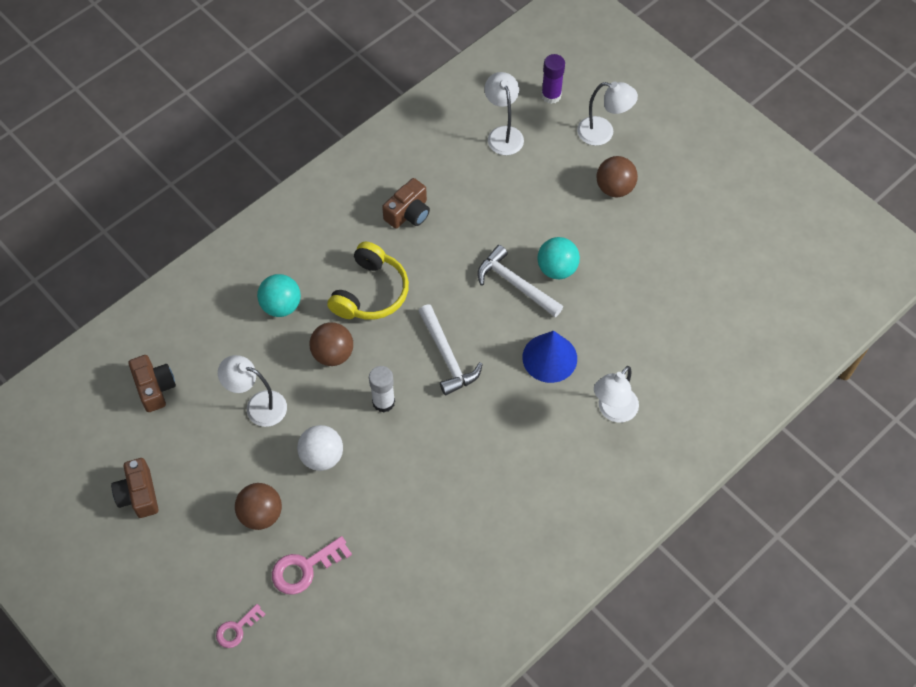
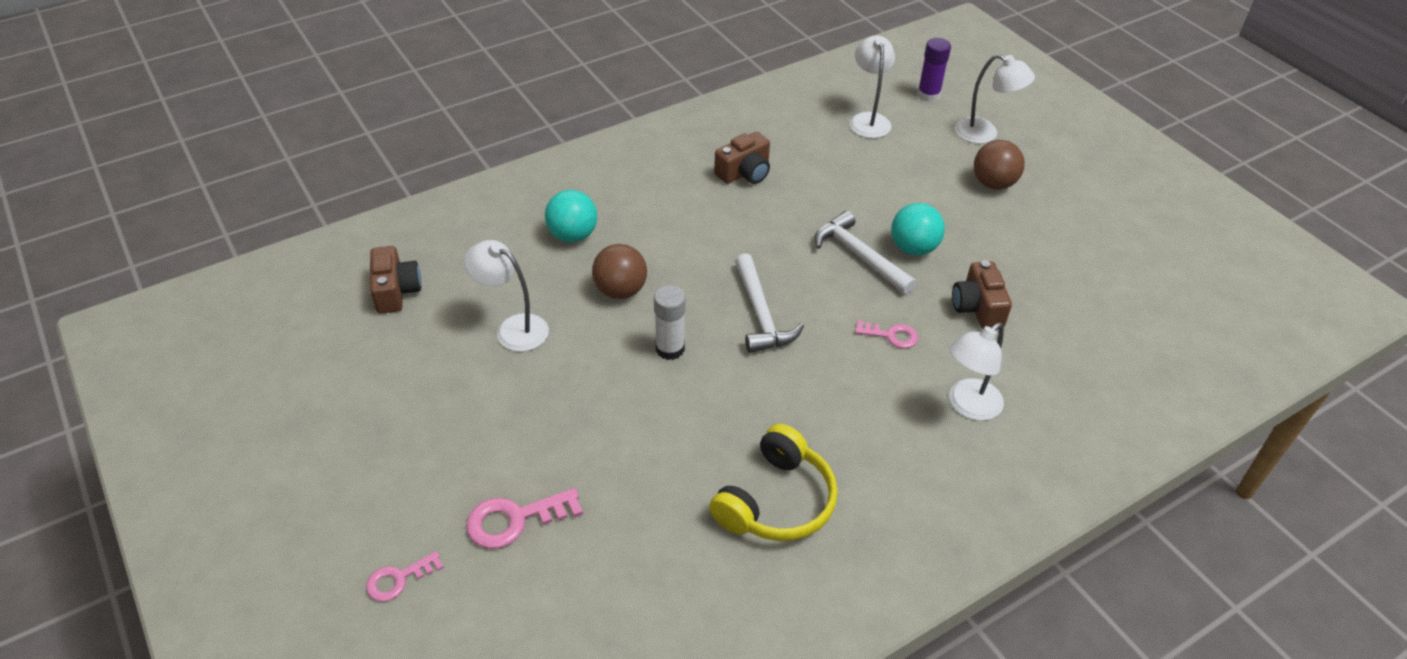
camera: 10 degrees right, 15 degrees down
(138, 494) = (332, 398): brown camera -> brown camera (977, 307)
(261, 514) = (478, 446): brown ball -> none
(322, 456) = (576, 395): white ball -> none
(370, 292) = (682, 238): yellow headphones -> yellow headphones (776, 501)
(549, 358) = (891, 335): blue cone -> pink key

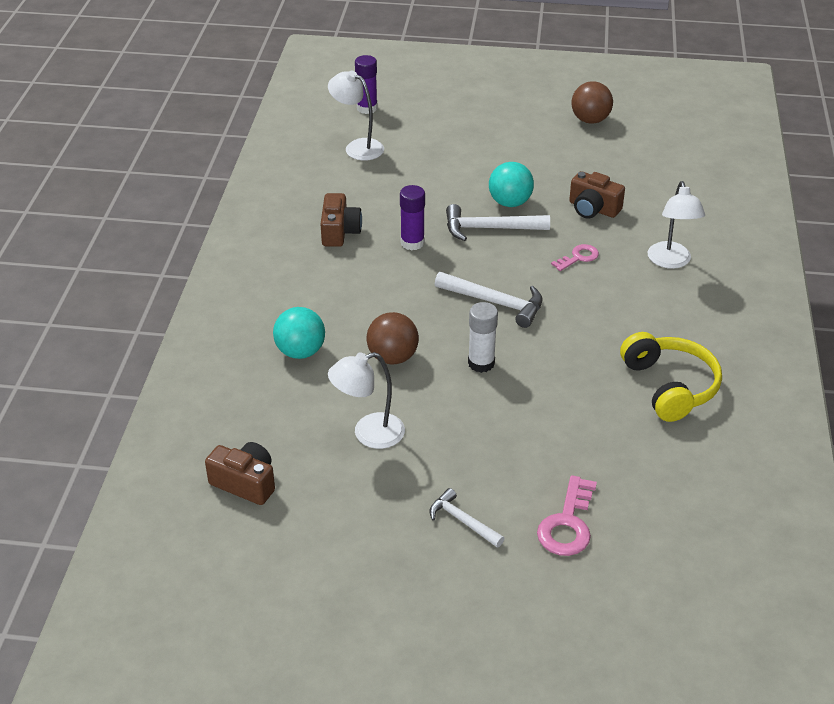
camera: 50 degrees left, 5 degrees down
(398, 579) = (566, 615): pink key -> none
(459, 444) = (463, 521): none -> white hammer
(781, 220) = (412, 243): none -> purple glue stick
(985, 134) = (437, 110): white lamp -> none
(993, 184) = (489, 136): brown ball -> brown ball (590, 120)

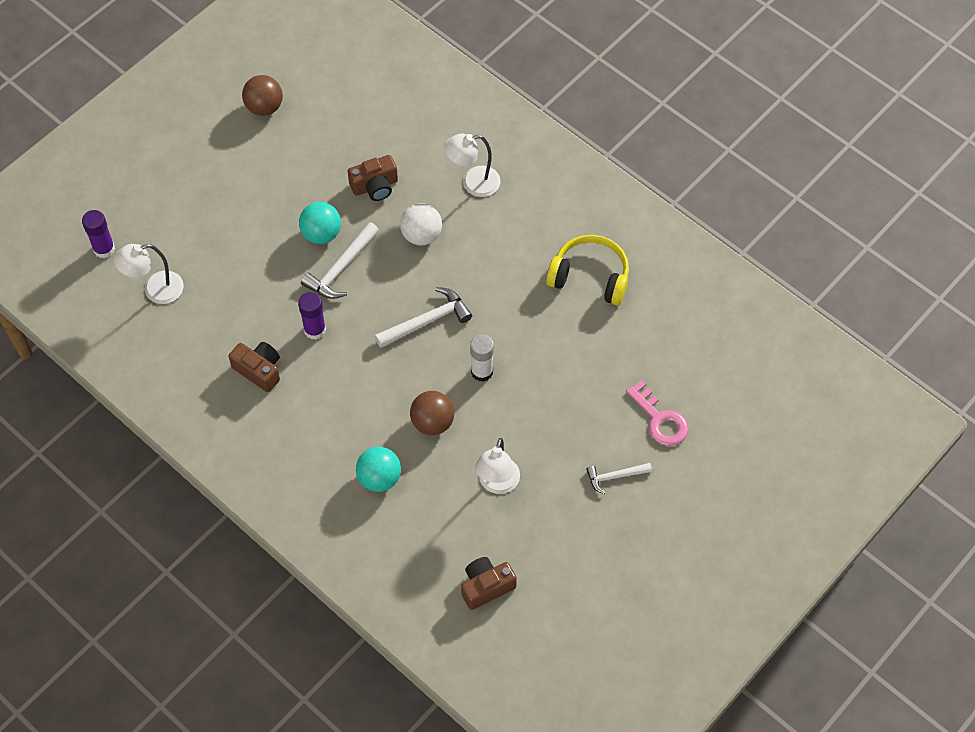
camera: 55 degrees left, 20 degrees up
(578, 257) = (421, 235): pink key -> white ball
(671, 262) = (473, 183): white lamp -> white lamp turned 135 degrees clockwise

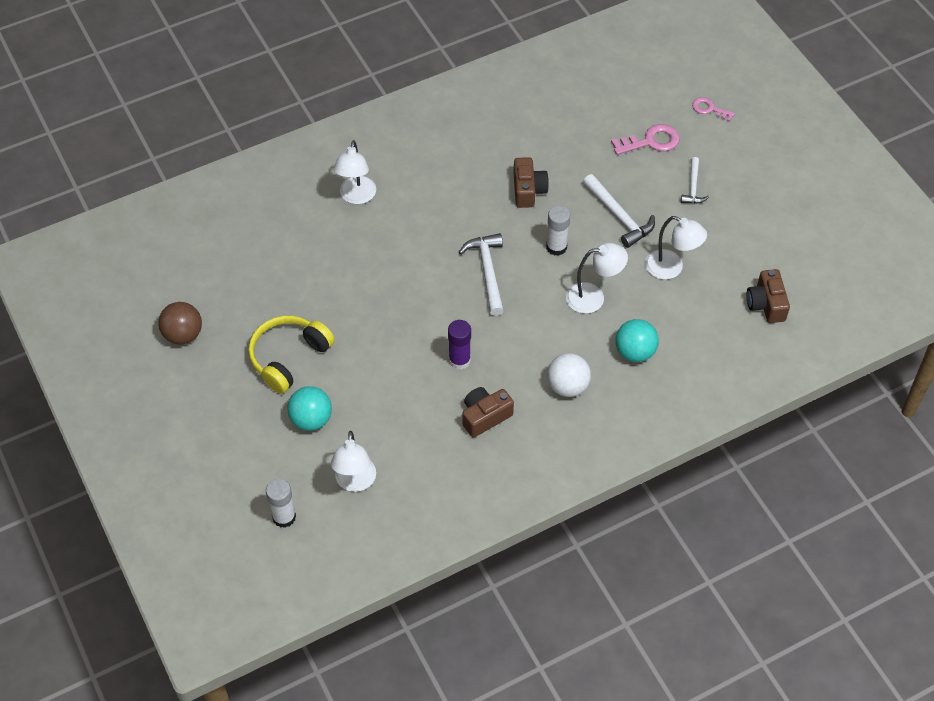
camera: 70 degrees left, 5 degrees down
(104, 249) = (284, 517): purple glue stick -> white glue stick
(321, 234) = (355, 327): turquoise ball -> turquoise ball (311, 419)
(341, 268) = (401, 321): white hammer -> white hammer (619, 216)
(375, 186) = (322, 270): brown camera -> brown camera (528, 190)
(421, 235) = (394, 250): white ball -> white ball (567, 386)
(432, 422) = (593, 297): brown ball -> white lamp
(590, 277) = (494, 144): yellow headphones -> yellow headphones (289, 358)
(733, 464) = (709, 109): none -> pink key

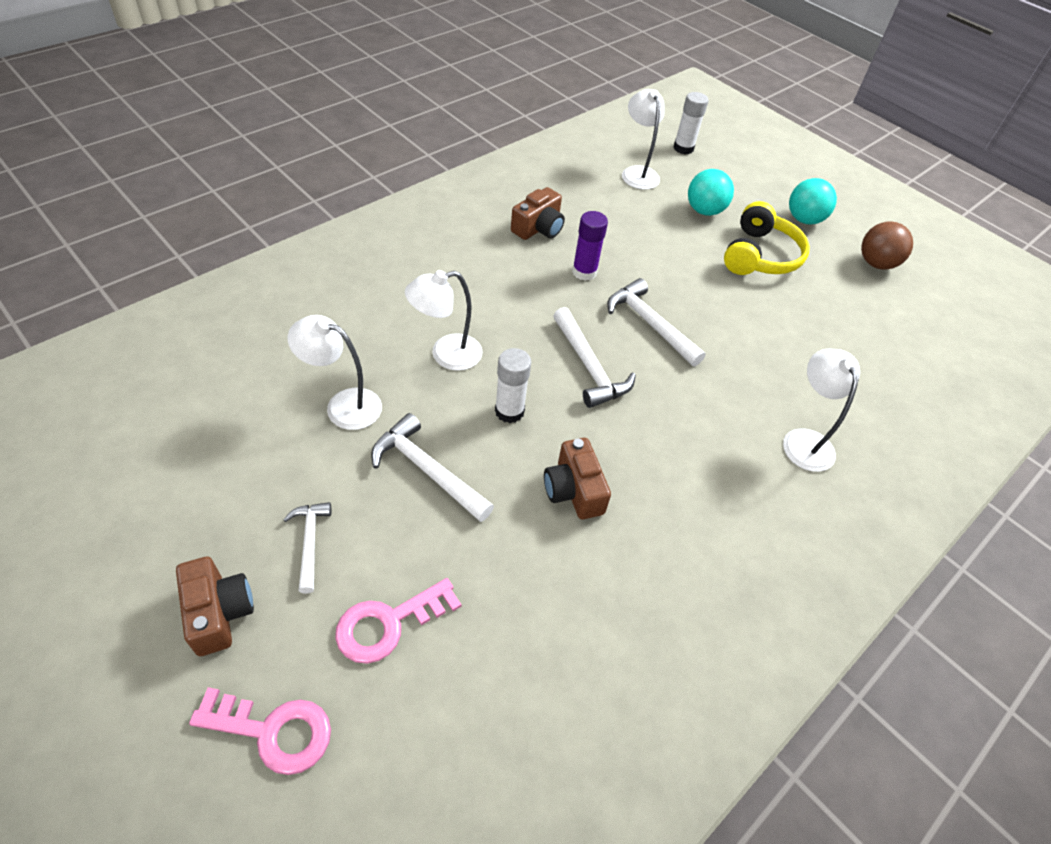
camera: 160 degrees right, 5 degrees down
(424, 301) = (650, 324): none -> white hammer
(567, 386) = (458, 261): white ball -> none
(635, 352) = (385, 301): turquoise ball -> turquoise ball (804, 219)
(709, 109) = (273, 731): pink key -> pink key, size x1.57
(766, 304) = (208, 376): brown camera -> brown camera (219, 612)

